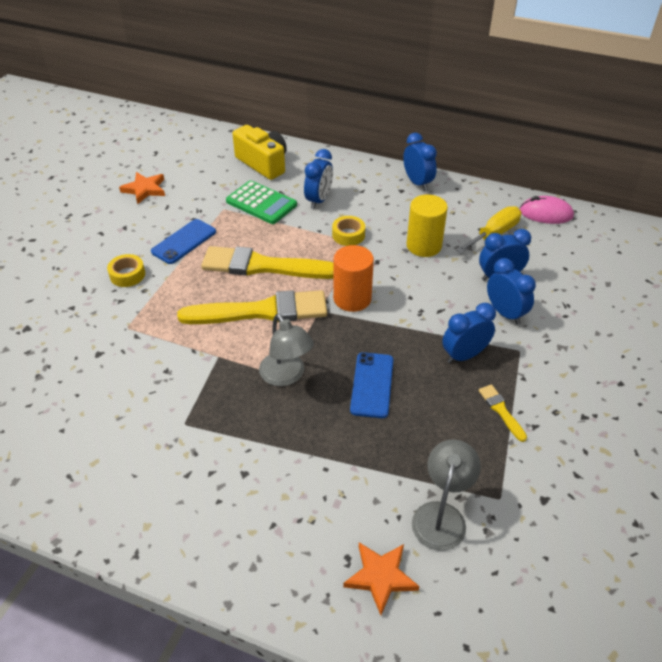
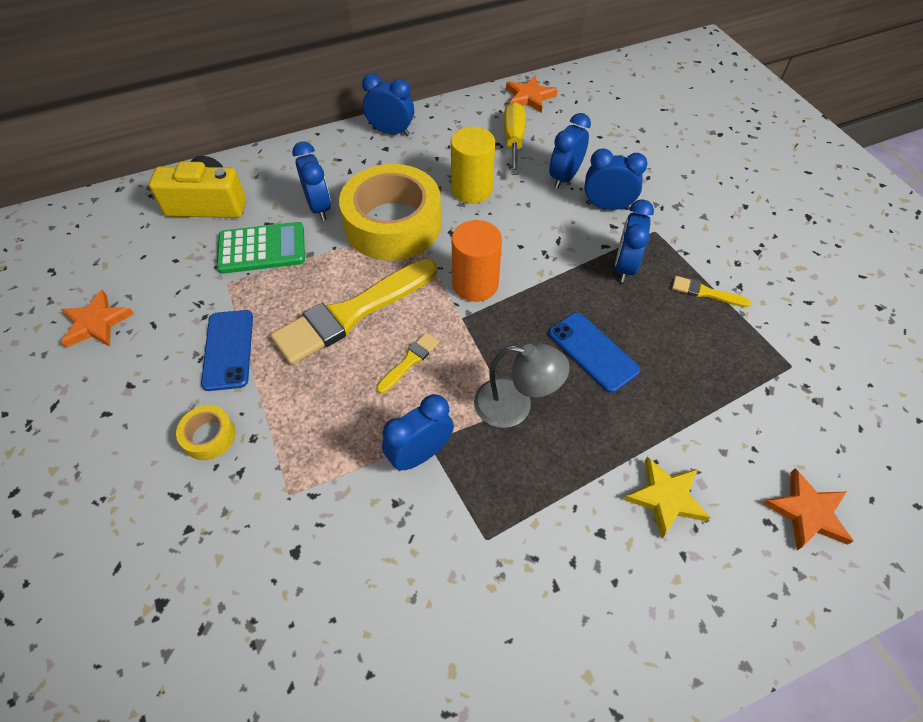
camera: 45 degrees left, 10 degrees up
(207, 358) = (420, 454): none -> blue clock
(261, 311) = (409, 361): yellow brush -> yellow brush, size x0.43
(304, 490) = (666, 497): none -> yellow star
(348, 235) = (393, 224): yellow tape -> yellow tape, size x2.37
(441, 515) = (777, 417): grey lamp -> none
(546, 214) = (529, 97): pink mouse -> orange star

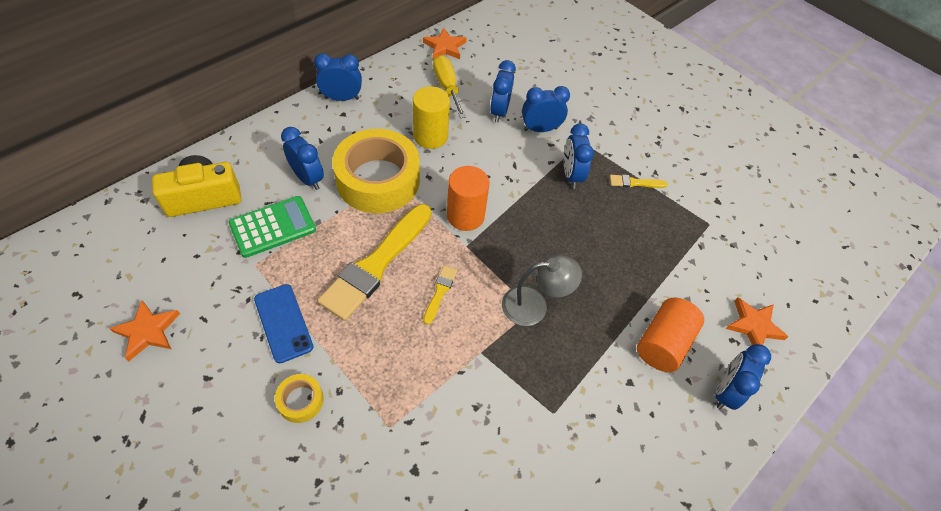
camera: 25 degrees left, 0 degrees up
(420, 454) = (479, 363): blue clock -> blue clock (725, 391)
(593, 352) = (573, 248): blue phone -> none
(666, 497) = (663, 343): yellow star -> orange cylinder

